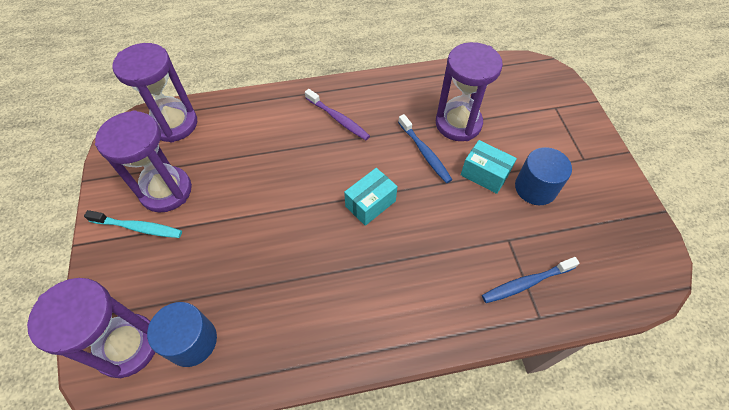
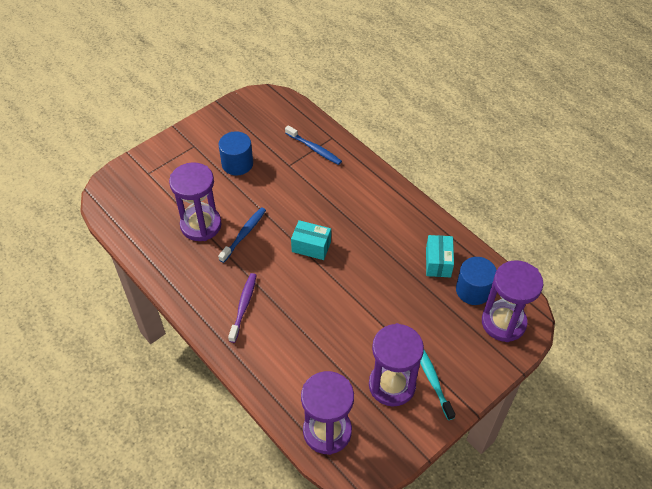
camera: 120 degrees left, 5 degrees down
(484, 174) = (242, 193): turquoise box -> turquoise box (438, 262)

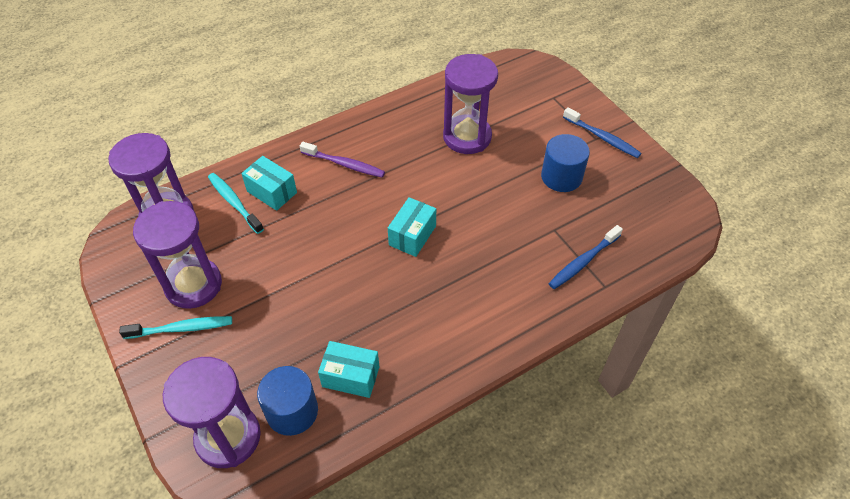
camera: 100 degrees right, 0 degrees up
(244, 234) = (446, 173): blue toothbrush -> blue toothbrush (602, 137)
(284, 354) = (272, 192): none -> turquoise box
(301, 381) = (234, 202): none -> turquoise toothbrush

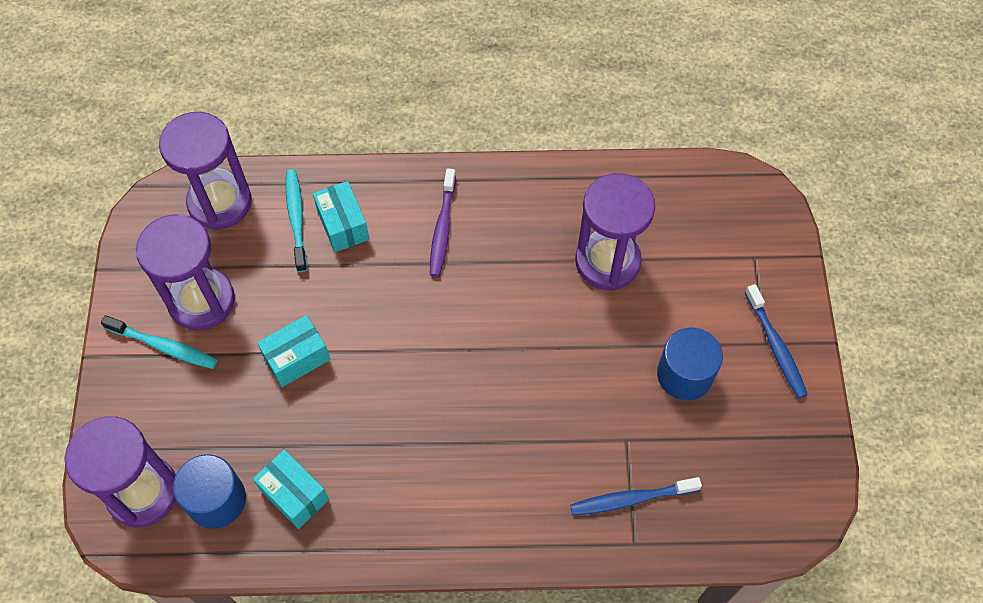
camera: 30 degrees right, 10 degrees up
(344, 164) = (442, 228): purple toothbrush -> purple toothbrush turned 45 degrees clockwise
(412, 235) = (460, 361): turquoise box -> turquoise box (297, 358)

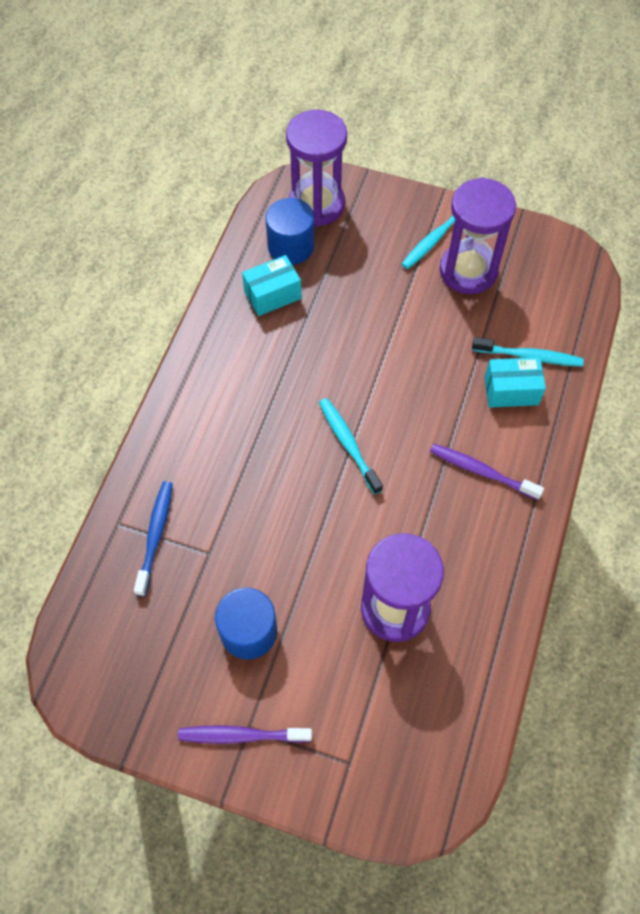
camera: 110 degrees right, 0 degrees up
(220, 202) = (564, 303): purple hourglass -> none
(297, 358) = (389, 324): turquoise box -> none
(457, 352) = (348, 444): none -> turquoise toothbrush
(776, 346) = (241, 735): blue toothbrush -> purple toothbrush

